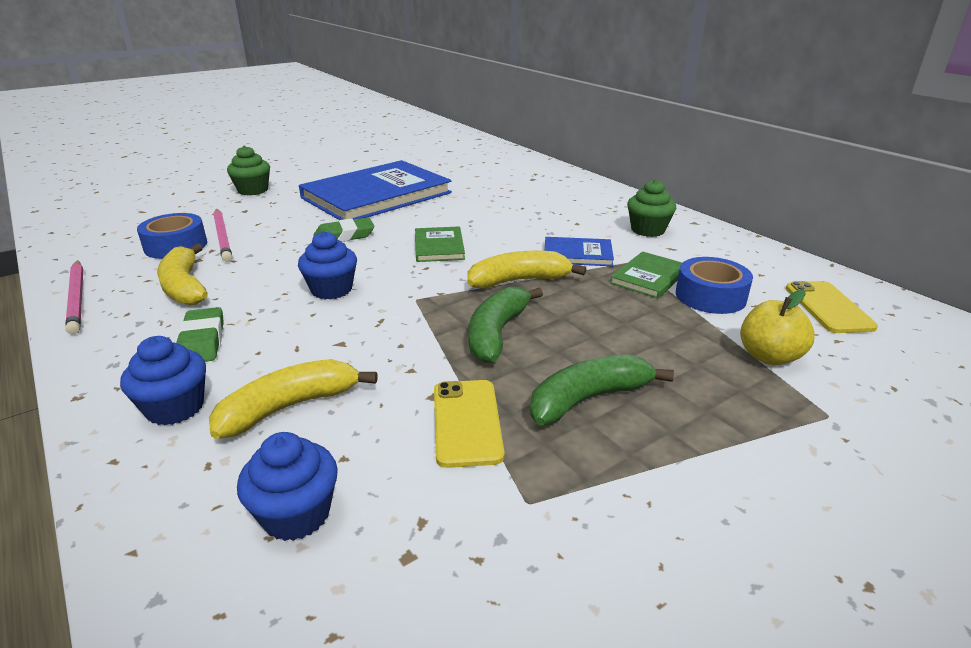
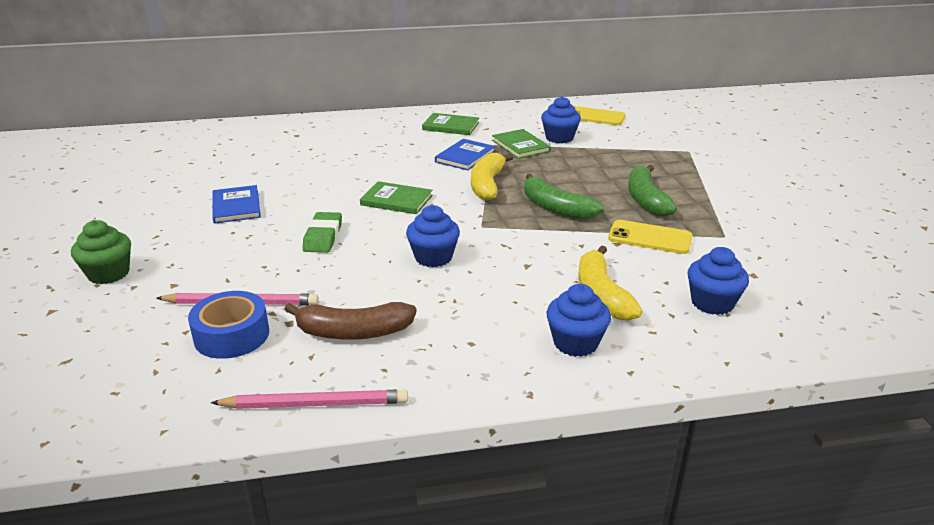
camera: 65 degrees left, 0 degrees up
(184, 286) = (353, 332): yellow banana -> brown banana
(202, 341) = (477, 326): green eraser -> none
(376, 195) = (236, 206): blue book -> blue book, size x0.44
(648, 230) = (451, 126): green cupcake -> green book
(710, 296) = (559, 138): blue tape -> blue cupcake
(769, 356) = (632, 146): yellow apple -> none

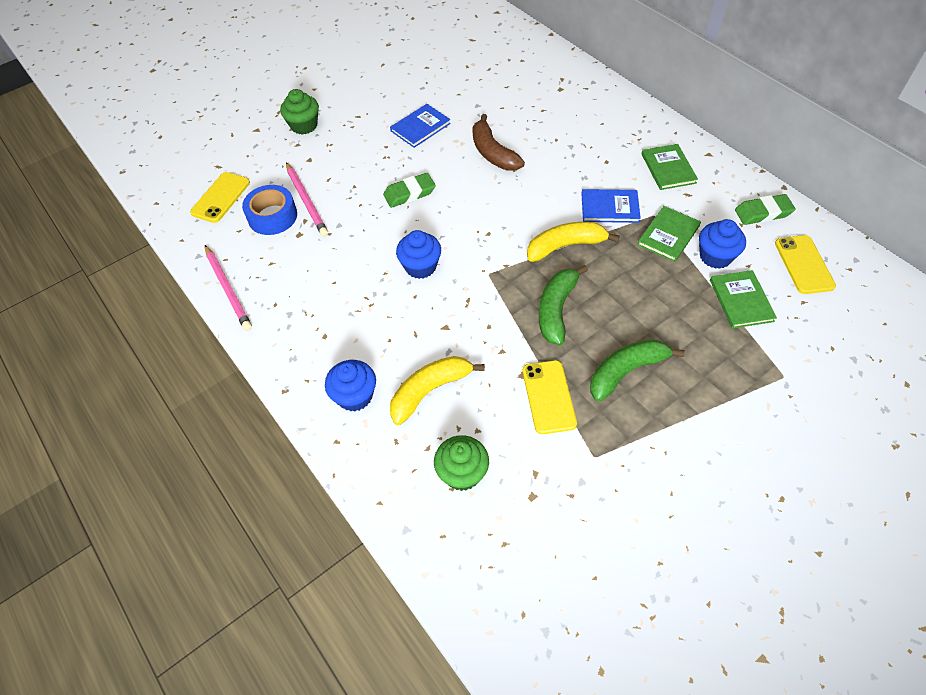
camera: 65 degrees right, 25 degrees up
(132, 372) = (220, 197): none -> yellow phone
(353, 332) = (304, 270): brown banana -> brown banana (492, 153)
(396, 200) = (493, 204): green book -> green book (741, 300)
(534, 113) = (763, 213): none -> green eraser
(712, 303) = (462, 473): blue cupcake -> green cupcake

